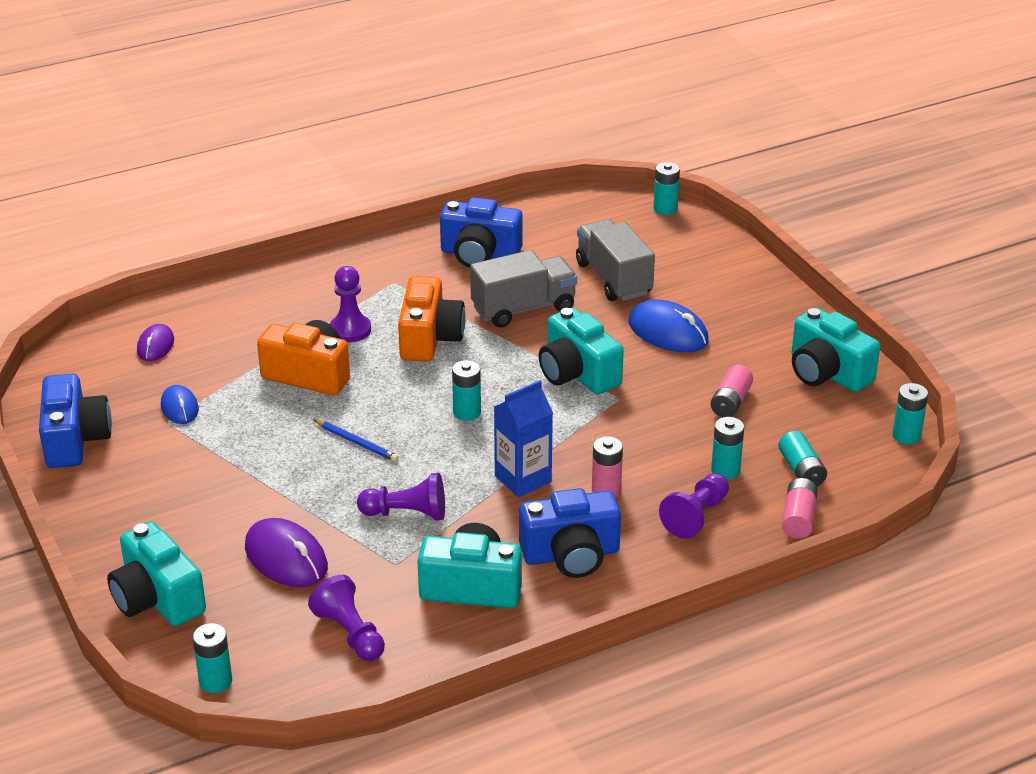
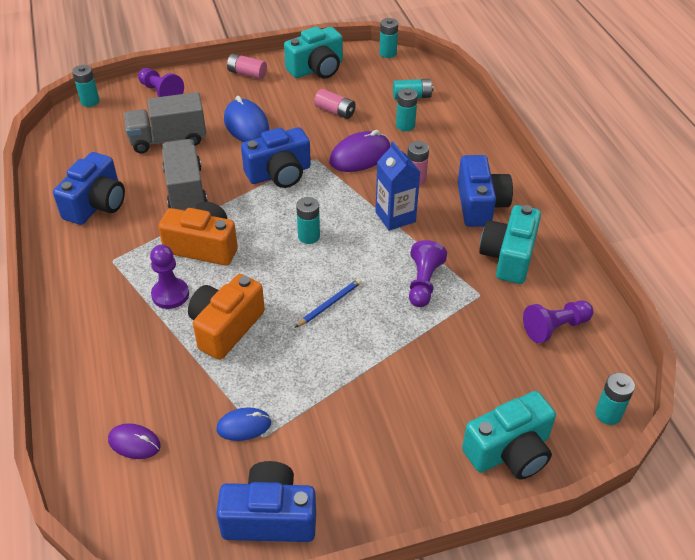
camera: 80 degrees left, 10 degrees up
(286, 558) = (466, 360): purple mouse -> purple mouse (360, 155)
(577, 373) = (279, 174): turquoise camera -> blue camera
(668, 332) = (246, 125): blue mouse -> blue mouse turned 75 degrees counterclockwise
(696, 516) = (449, 145): purple pawn -> purple pawn (161, 93)
(798, 518) = (457, 106): pink battery -> pink battery (247, 73)

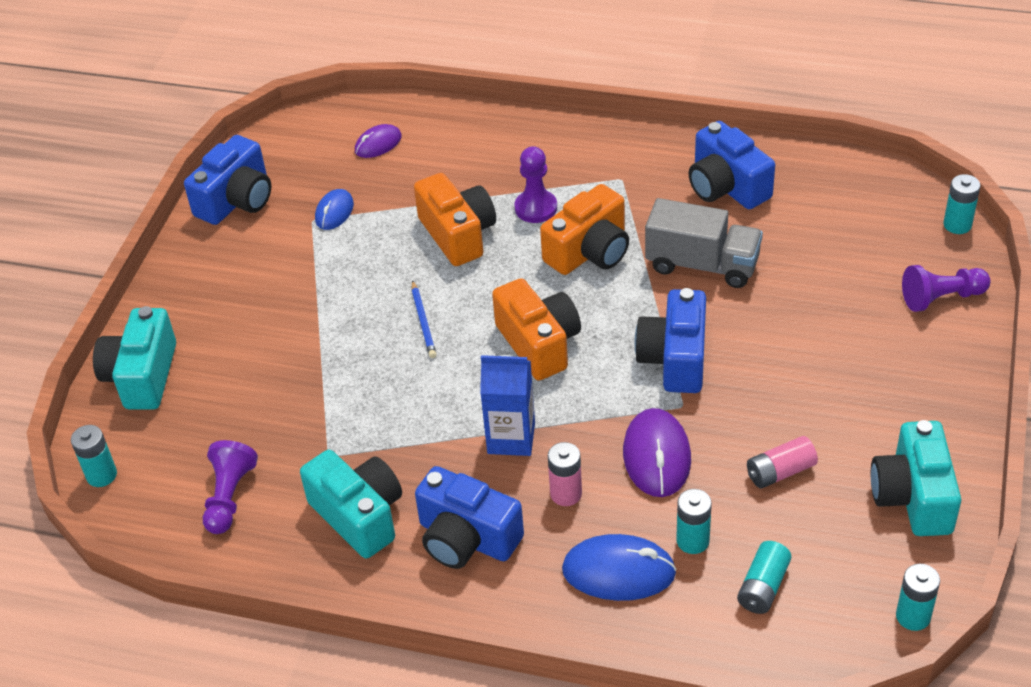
camera: 125 degrees right, 0 degrees up
(168, 139) = (819, 276): grey truck -> none
(246, 125) = (806, 362): blue mouse -> blue mouse (618, 571)
(247, 73) = (944, 406): pink battery -> none
(309, 236) = (539, 344): turquoise battery -> orange camera
(423, 283) = (387, 413): purple pawn -> none

